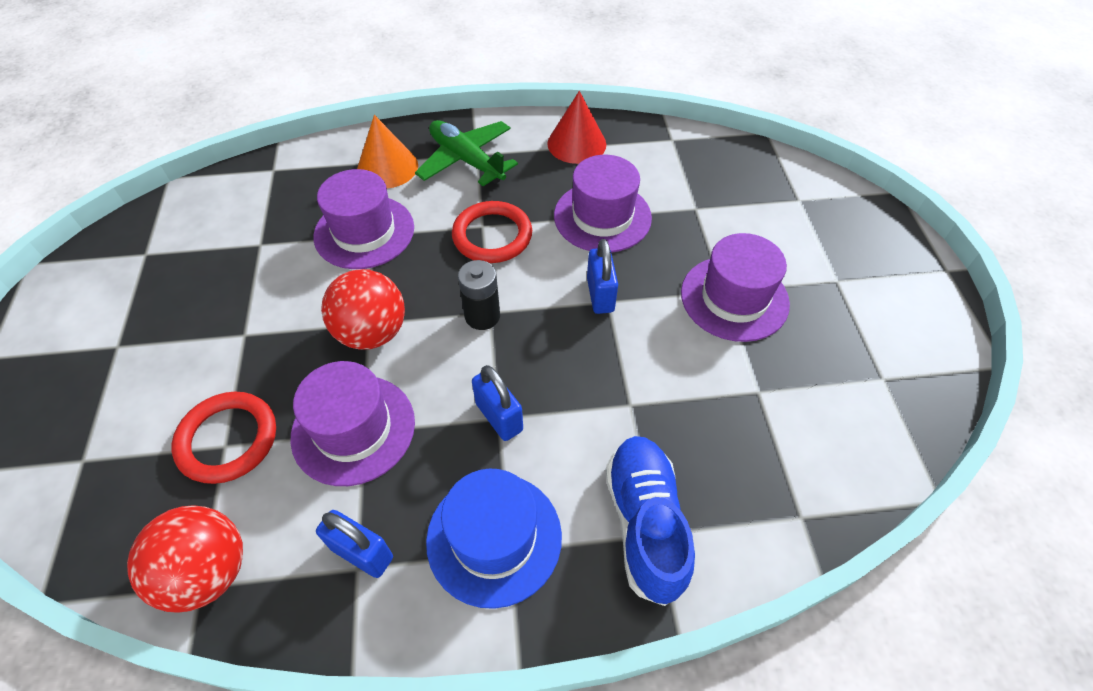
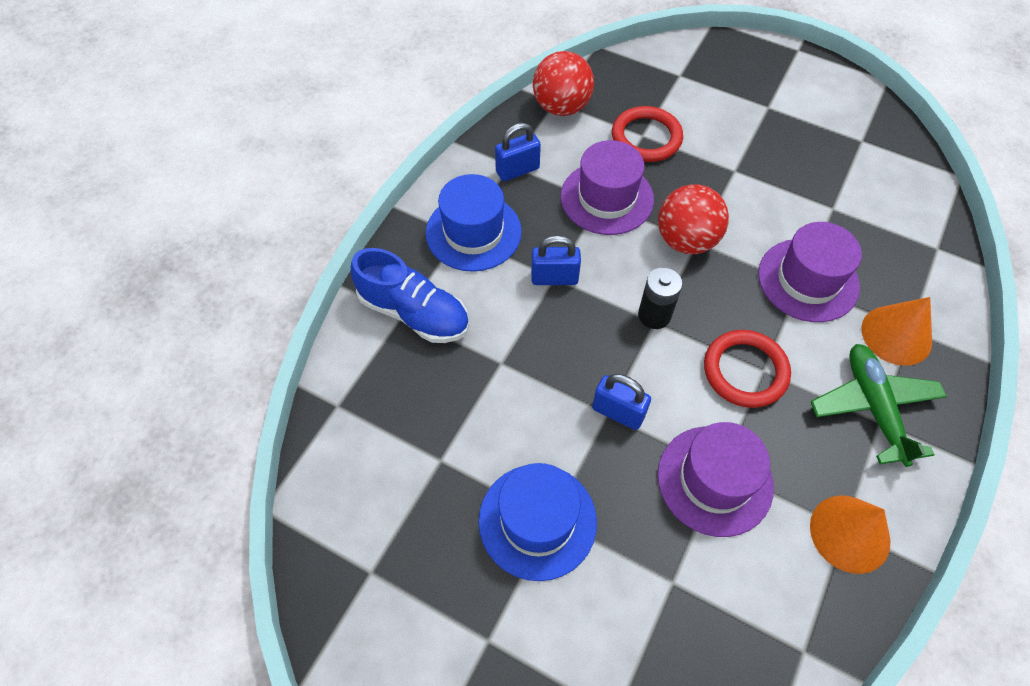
camera: 125 degrees right, 5 degrees up
(466, 160) = (873, 407): green plane -> green plane turned 90 degrees counterclockwise
(576, 144) = (850, 533): red cone -> orange cone
(734, 298) = (537, 521): purple hat -> blue hat

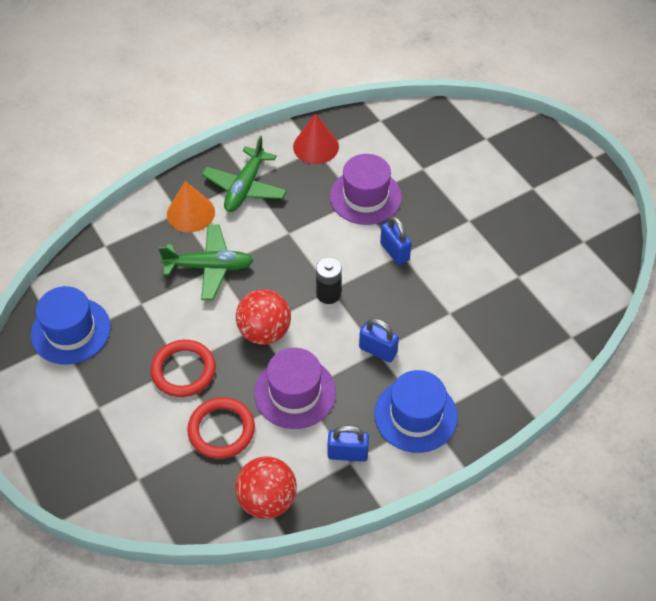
camera: 150 degrees left, 5 degrees down
(414, 313) = (492, 374): blue shoe -> none
(537, 521) = (477, 223): blue hat -> blue hat (71, 331)
(745, 371) = (300, 237): red ring -> red ring (183, 370)
(808, 280) = (209, 267): purple hat -> green plane
(850, 533) = (316, 146): orange cone -> red cone

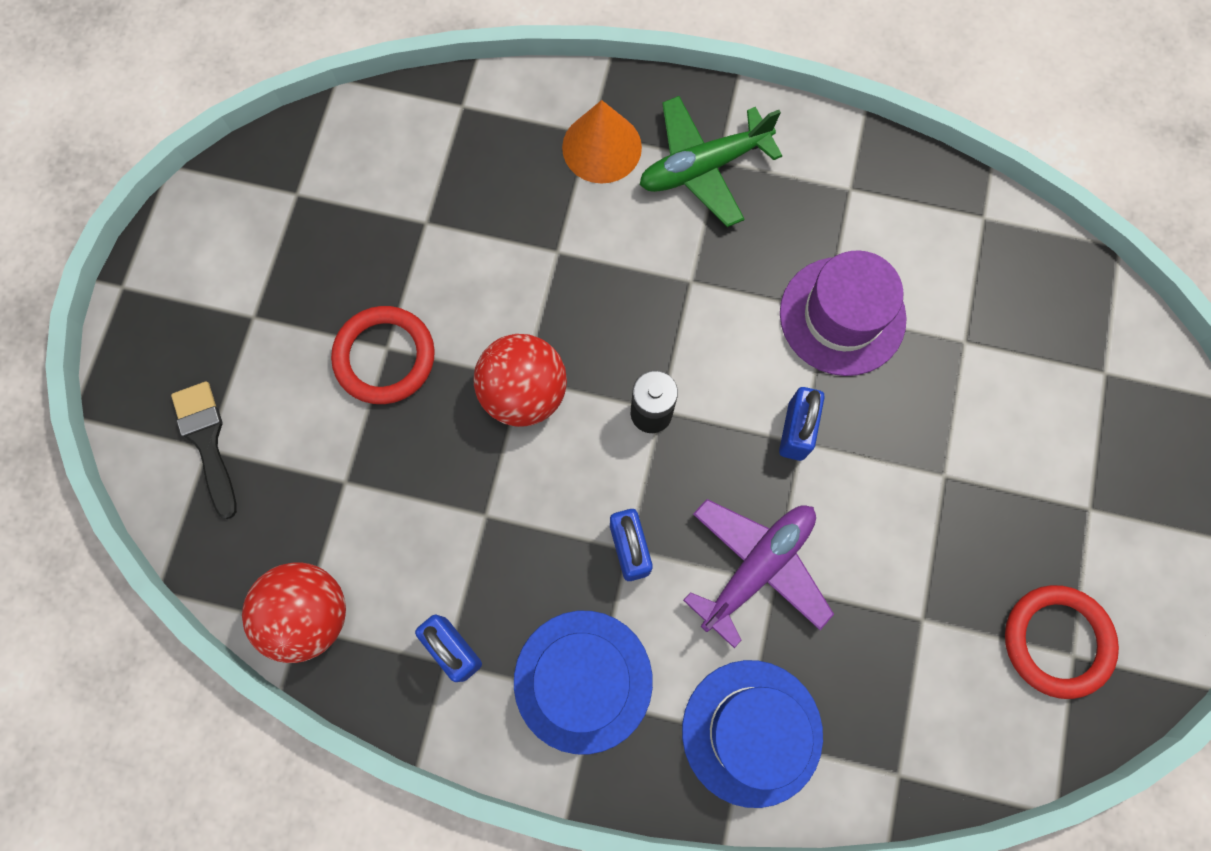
camera: 45 degrees right, 20 degrees up
(71, 331) = (318, 189): blue hat -> blue hat (752, 732)
(135, 476) = (207, 441): none -> black brush
(209, 267) = (549, 243): green plane -> none
(221, 430) = (349, 475): red ring -> red ring (1056, 641)
(295, 392) = (476, 508): purple hat -> none
(316, 146) = (854, 184): red cone -> none
(436, 312) = (757, 567): none -> purple plane

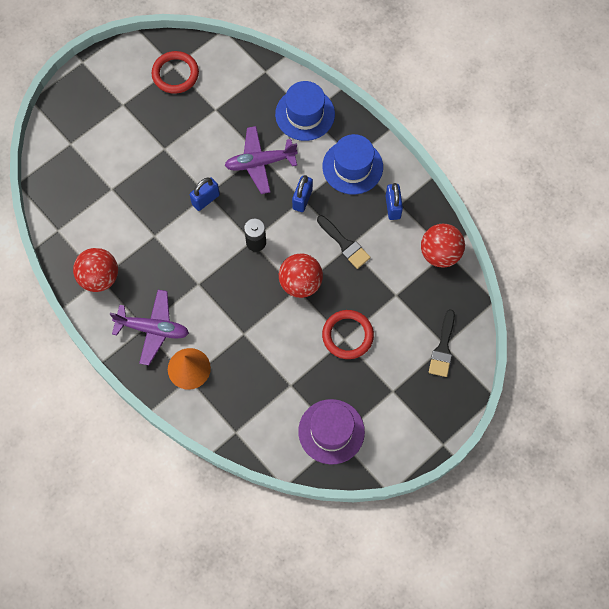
camera: 145 degrees left, 5 degrees down
(495, 514) = (344, 244): none -> black brush
(703, 167) = (153, 329): green plane -> purple plane
(842, 316) = (150, 229): purple hat -> purple hat (331, 431)
(852, 189) = (99, 277): none -> red ball

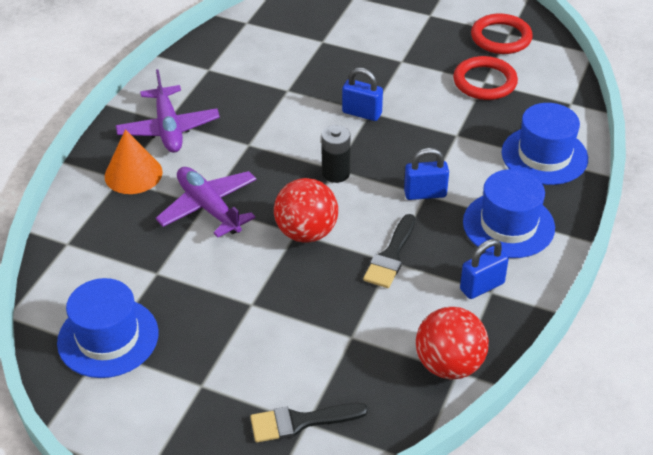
camera: 65 degrees right, 25 degrees down
(99, 277) = (209, 68): red ball -> none
(260, 163) = (445, 140): purple plane -> purple plane (209, 208)
(331, 431) = (108, 337): purple hat -> blue hat
(347, 335) = (259, 305): red ring -> red ring (484, 82)

